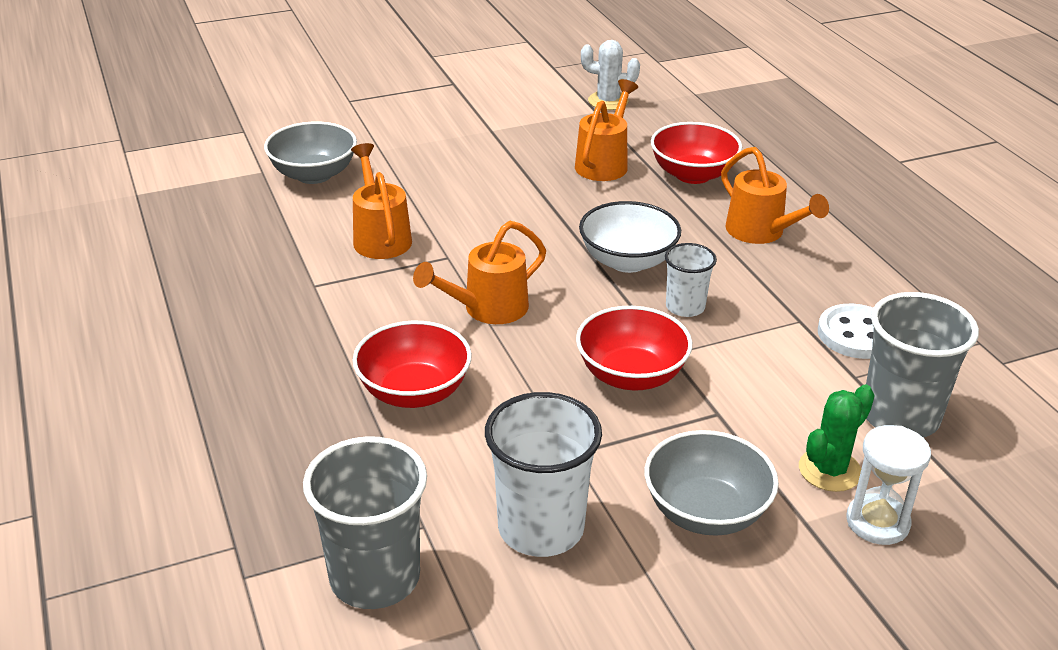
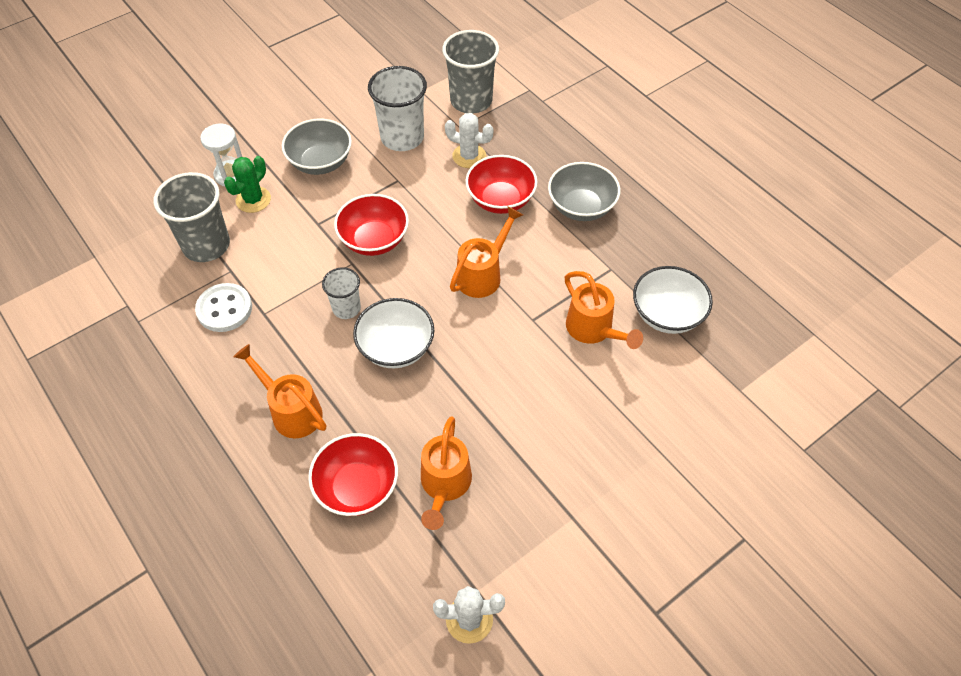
camera: 165 degrees right, 20 degrees up
(283, 234) = (667, 315): none -> white bowl
(314, 174) = (694, 397): grey bowl -> grey bowl (581, 207)
(432, 468) = (469, 156): none -> white cactus

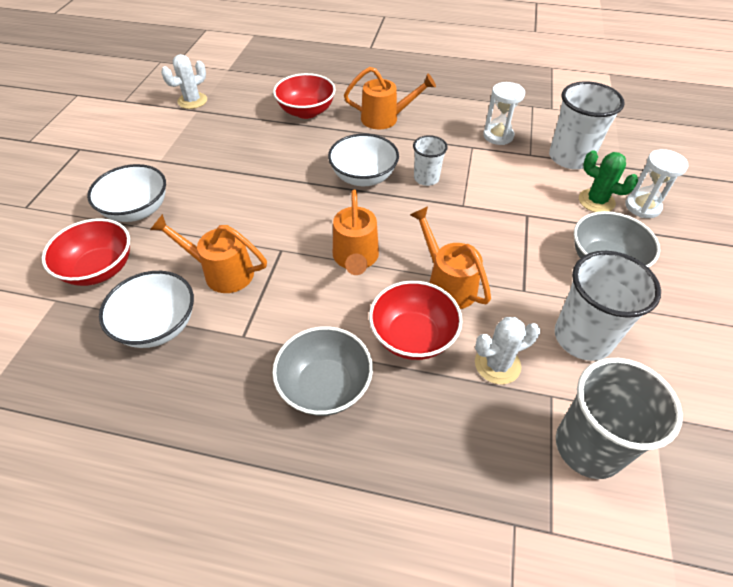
camera: 140 degrees right, 5 degrees down
(206, 245) = (570, 157): grey cup -> white cup
(224, 309) = (498, 136): white button -> white hourglass
(253, 200) = (596, 201): green cactus -> green cactus turned 45 degrees counterclockwise
(374, 240) = (470, 230): red bowl -> red bowl (99, 269)
(444, 485) = (256, 135): orange watering can -> orange watering can (447, 283)
(631, 452) = (137, 210): none -> white bowl

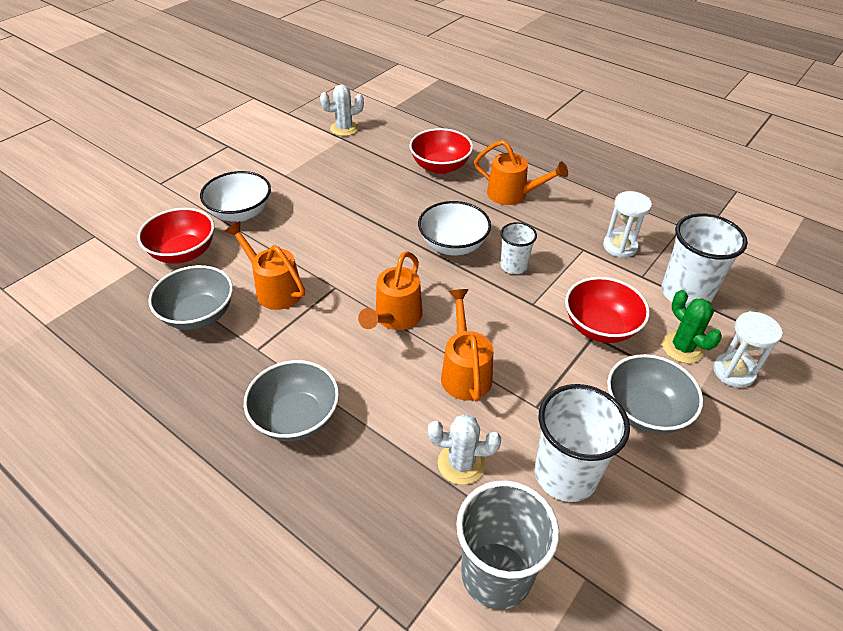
camera: 25 degrees right, 5 degrees down
(158, 325) = (198, 315): white bowl -> grey bowl
(412, 336) = (400, 406): red bowl -> red bowl (600, 327)

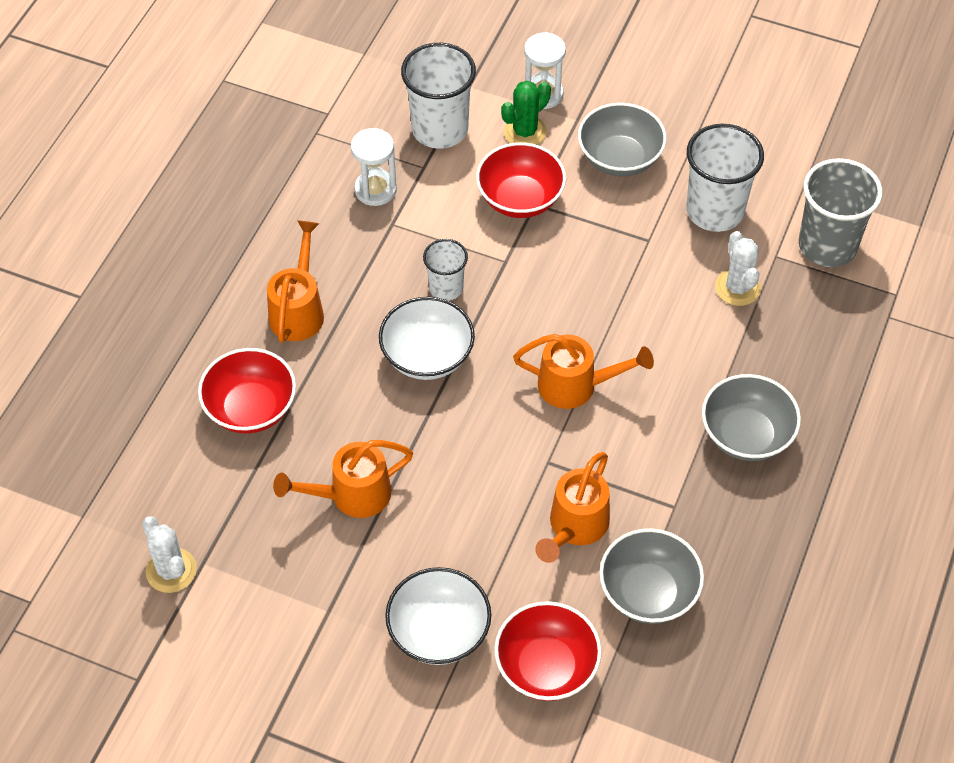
camera: 105 degrees left, 10 degrees up
(465, 372) = (628, 305): orange watering can -> orange watering can (351, 495)

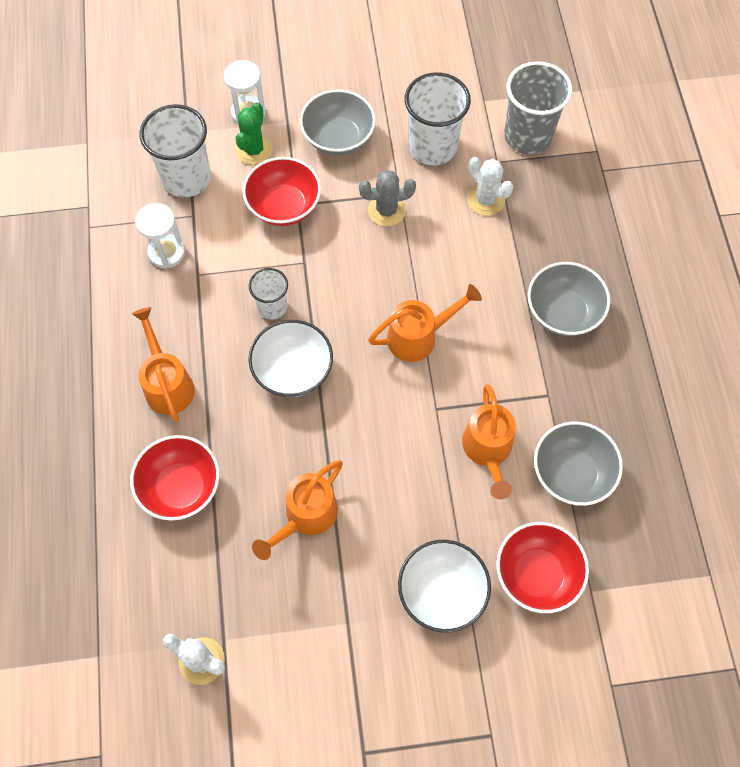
camera: 30 degrees left, 10 degrees up
(623, 250) = (386, 210): none -> grey cactus

